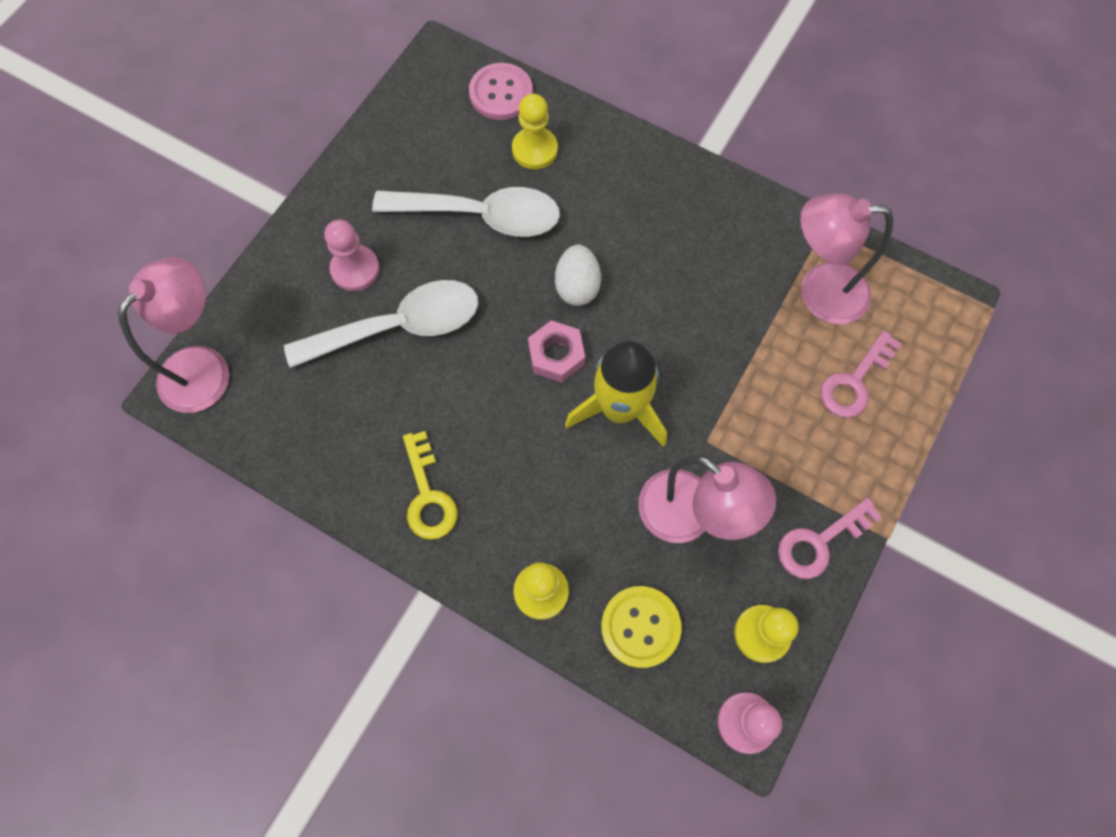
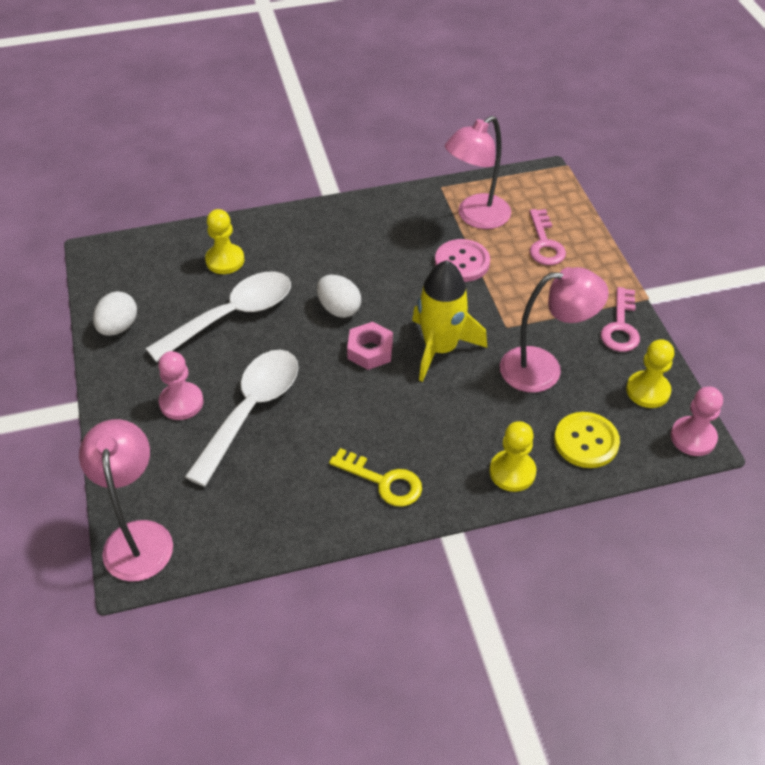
camera: 45 degrees left, 20 degrees down
(382, 149) = (118, 327): none -> white egg
(501, 93) = (166, 247): pink button -> pink button (462, 262)

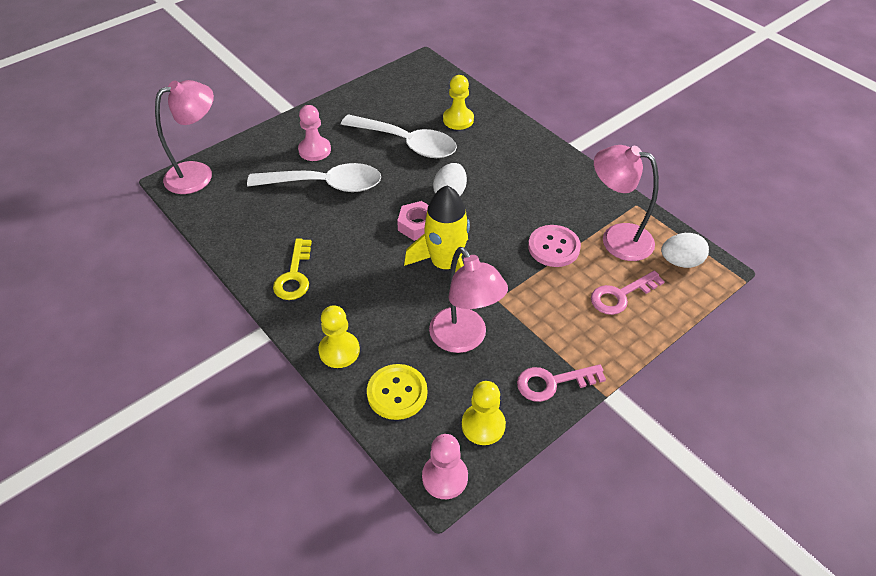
camera: 65 degrees right, 0 degrees up
(118, 327) = (363, 98): white egg -> white egg (680, 262)

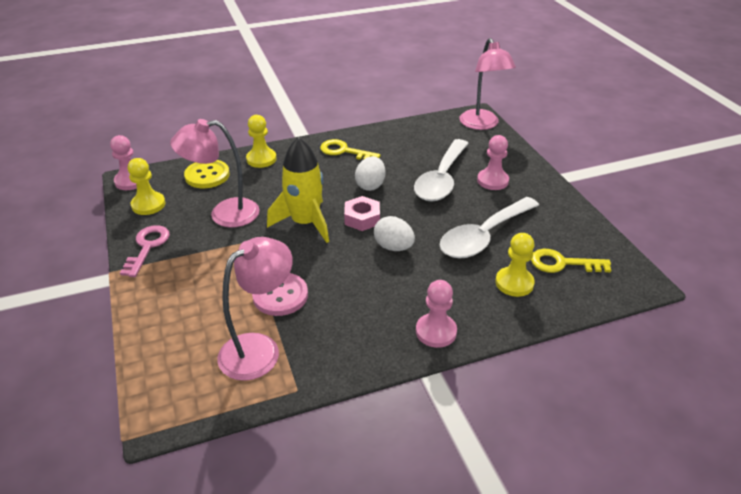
camera: 110 degrees right, 10 degrees down
(421, 99) = (562, 263): none -> yellow key
(535, 149) = (436, 331): none -> pink pawn
(620, 295) = (190, 321): pink key -> none
(680, 262) = (191, 391): white egg -> white egg (370, 185)

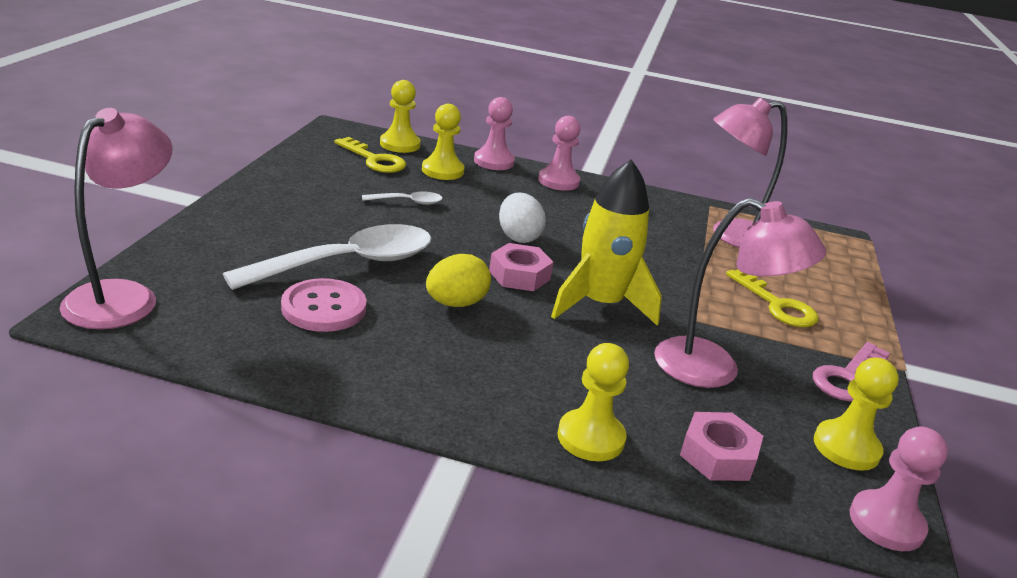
camera: 150 degrees left, 10 degrees down
(207, 175) = (718, 455): yellow button -> pink nut
(280, 295) = (686, 257): pink button -> pink button (324, 308)
(344, 151) = (424, 373): yellow key -> yellow key (777, 305)
(370, 185) = (456, 303): white egg -> yellow egg
(483, 236) = (408, 202): white spoon -> white spoon, size x0.44
(492, 181) = (290, 232): pink pawn -> pink pawn (493, 162)
(583, 295) = (400, 144): none -> yellow pawn

